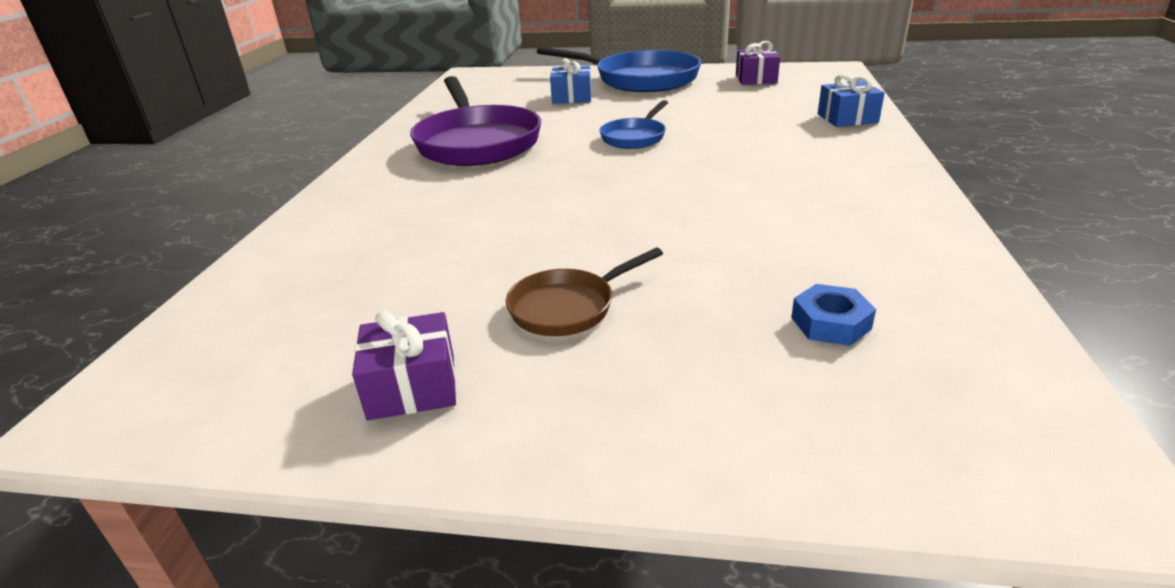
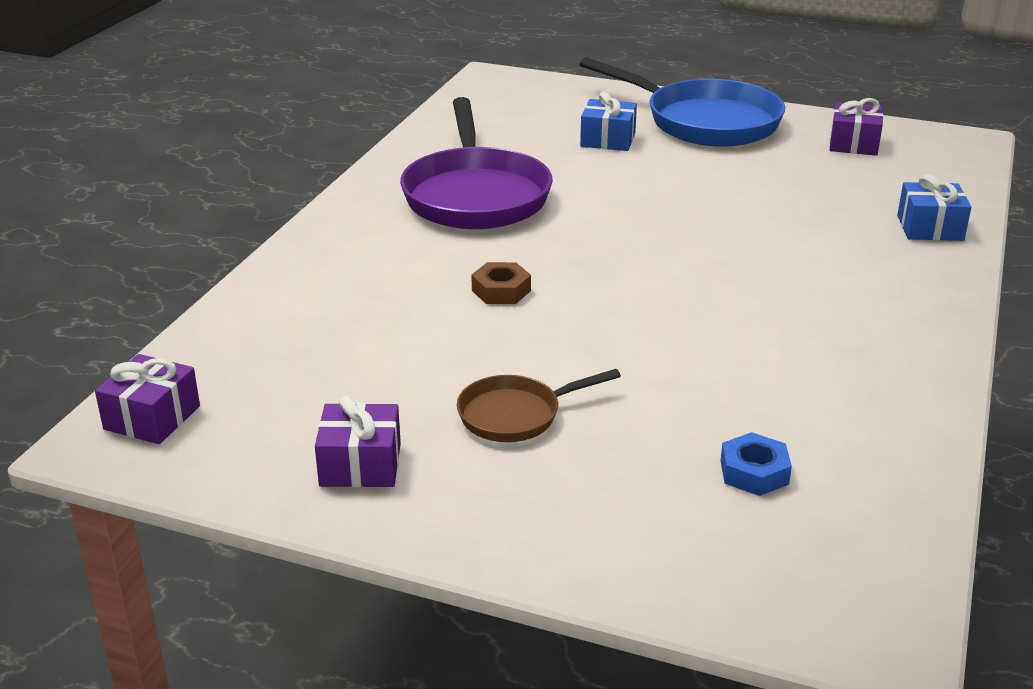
camera: 10 degrees right, 0 degrees up
(165, 374) = (152, 417): none -> purple gift
(519, 205) = (501, 290): none -> brown nut
(635, 137) = (660, 216): blue pan -> none

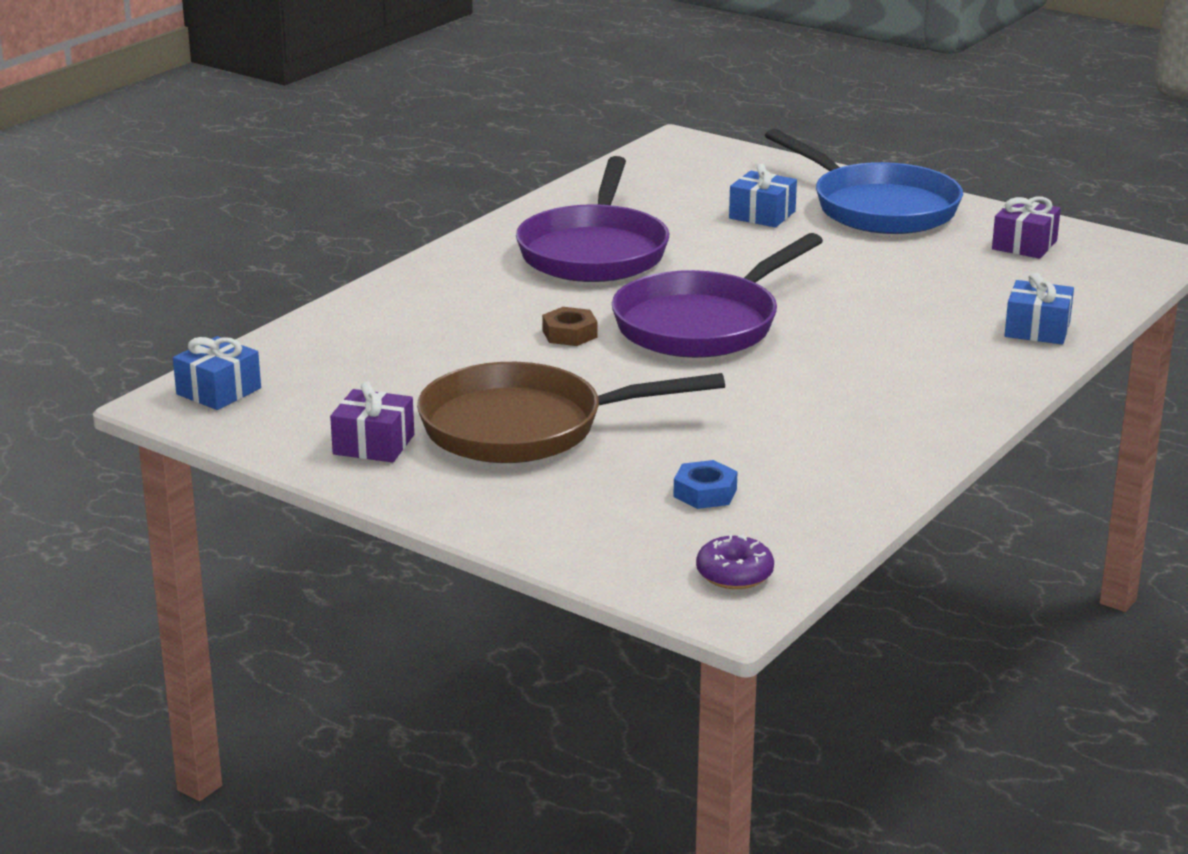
camera: 15 degrees right, 5 degrees down
(152, 417) = (219, 391): purple gift -> blue gift
(515, 415) = (524, 428): brown pan -> brown pan, size x1.97
(625, 262) = (703, 324): none -> purple pan
(857, 584) = (734, 574): none -> purple donut

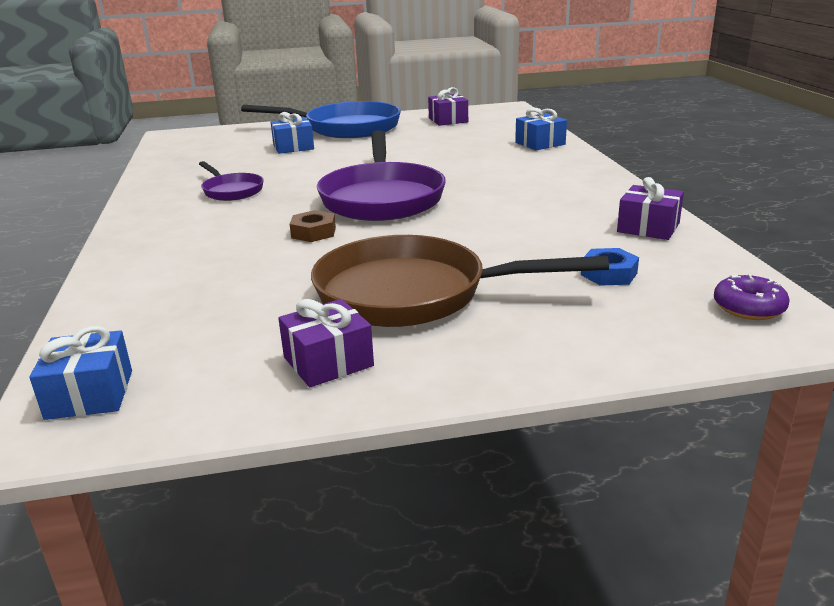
camera: 45 degrees left, 0 degrees up
(524, 428) = (412, 294): brown pan -> brown pan turned 60 degrees clockwise
(594, 252) = (231, 191): purple pan -> purple pan, size x0.51
(858, 476) = (648, 227): none -> purple gift

